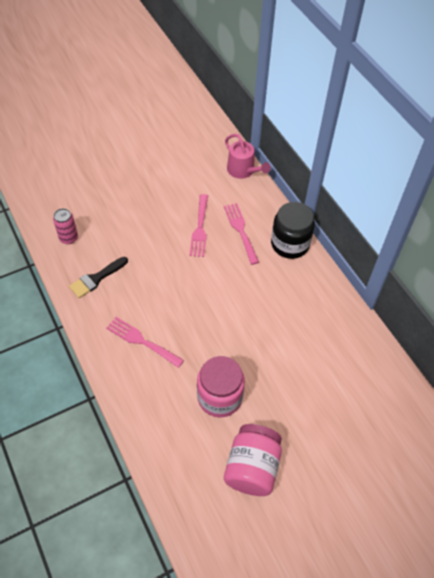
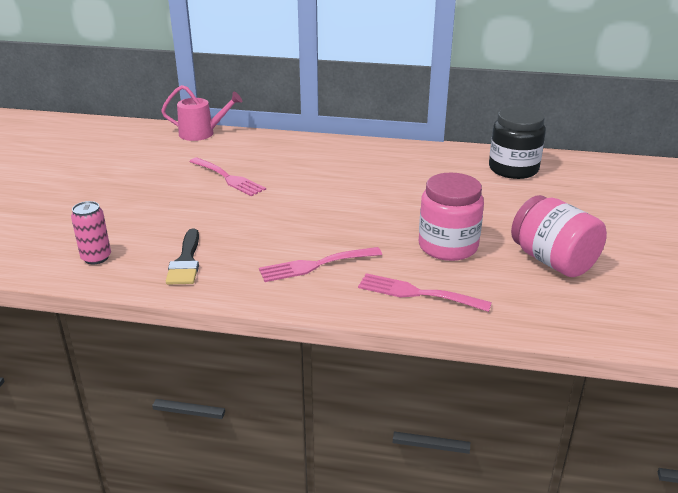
camera: 50 degrees left, 25 degrees down
(240, 230) = (267, 160): pink fork -> pink fork (416, 293)
(290, 244) = (321, 146): black jar -> black jar (513, 169)

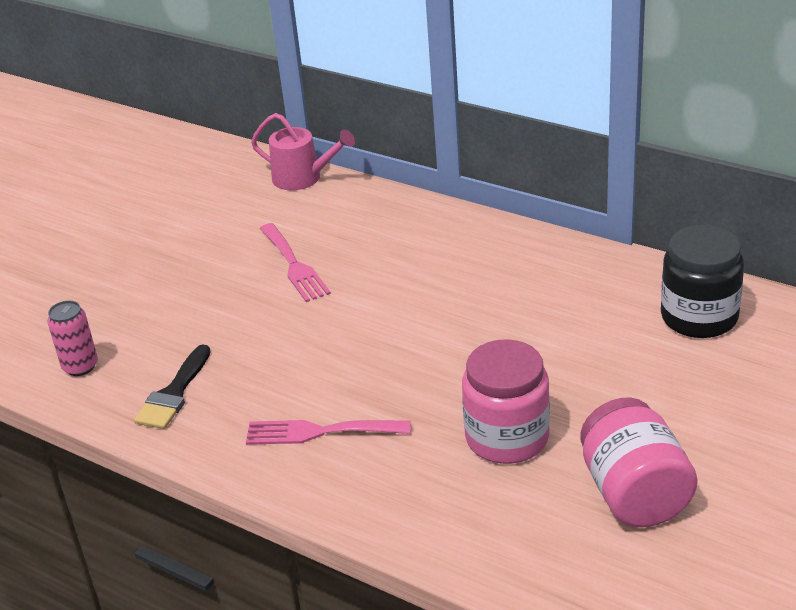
camera: 25 degrees right, 5 degrees up
(416, 293) = (417, 503): pink fork -> none

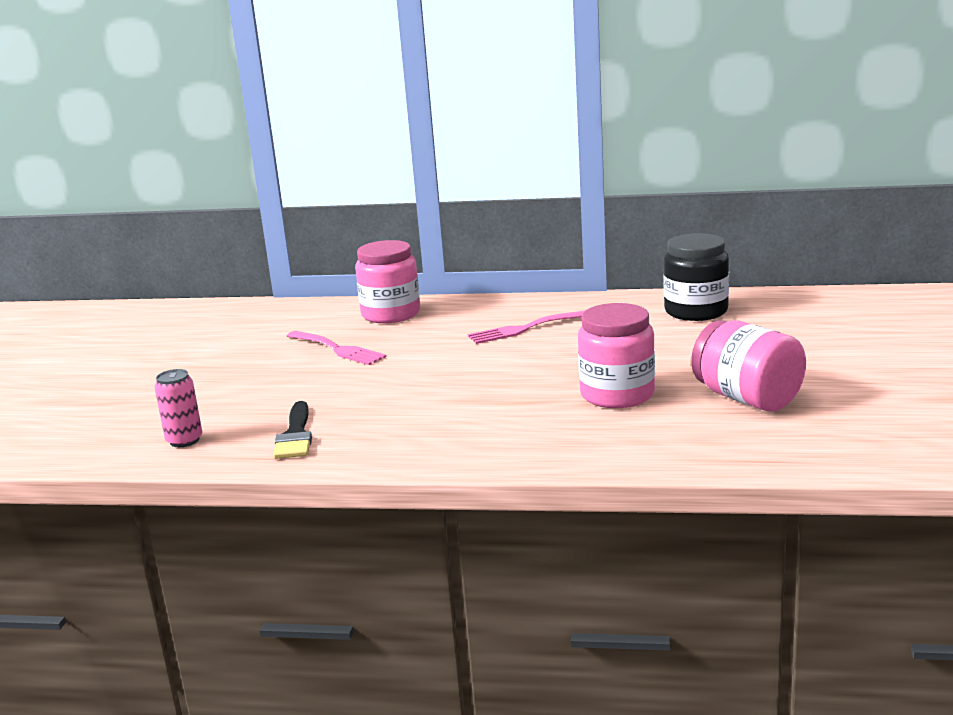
camera: 25 degrees left, 15 degrees down
(303, 178) = (298, 306): pink watering can -> none
(319, 432) = (455, 426): pink fork -> pink fork (524, 329)
(381, 220) = (391, 314): none -> pink jar

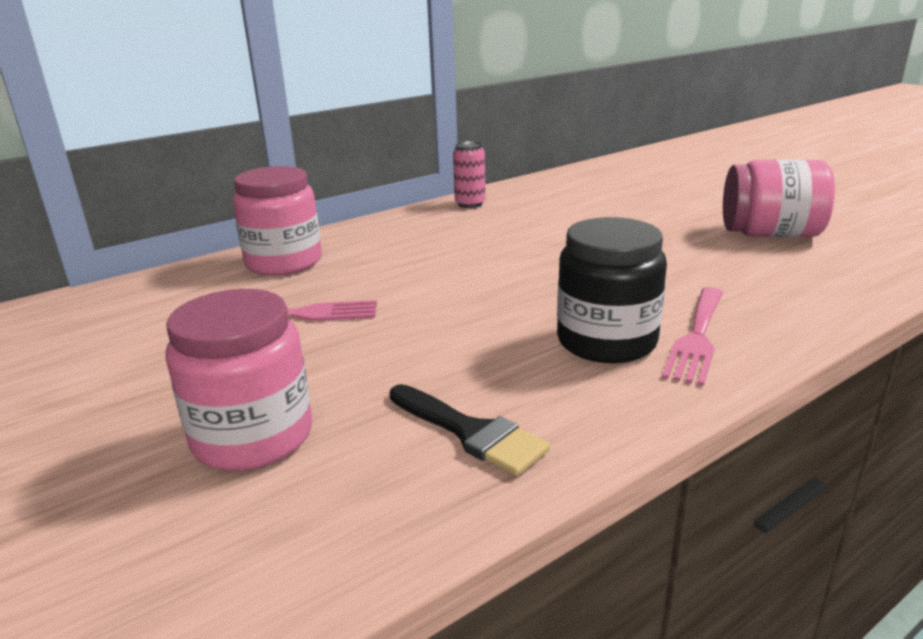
camera: 45 degrees left, 5 degrees up
(184, 440) = (314, 521): pink can -> pink can (470, 204)
(524, 329) = (462, 237): pink fork -> pink fork (697, 338)
(617, 394) = (679, 262): pink jar -> pink jar (252, 437)
(696, 311) = (570, 188): black jar -> black jar (606, 341)

